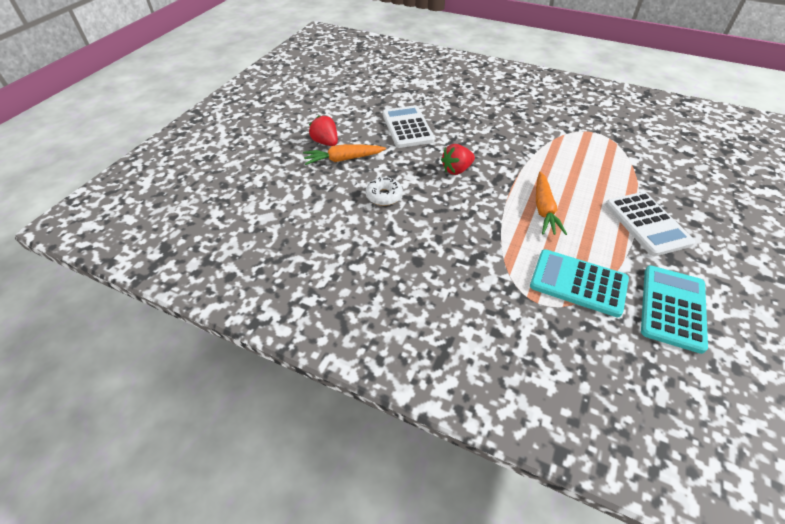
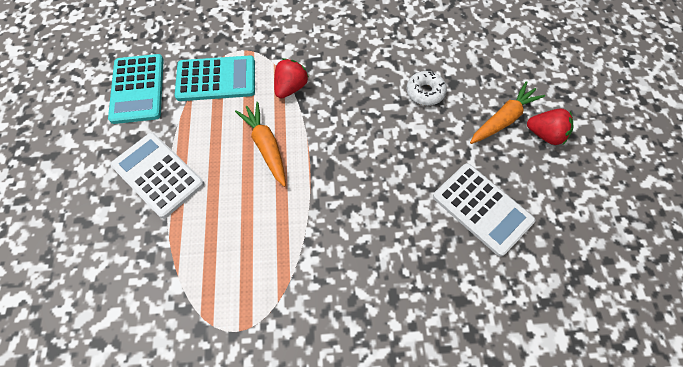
camera: 150 degrees right, 15 degrees up
(456, 170) = (379, 161): red strawberry -> red strawberry (291, 87)

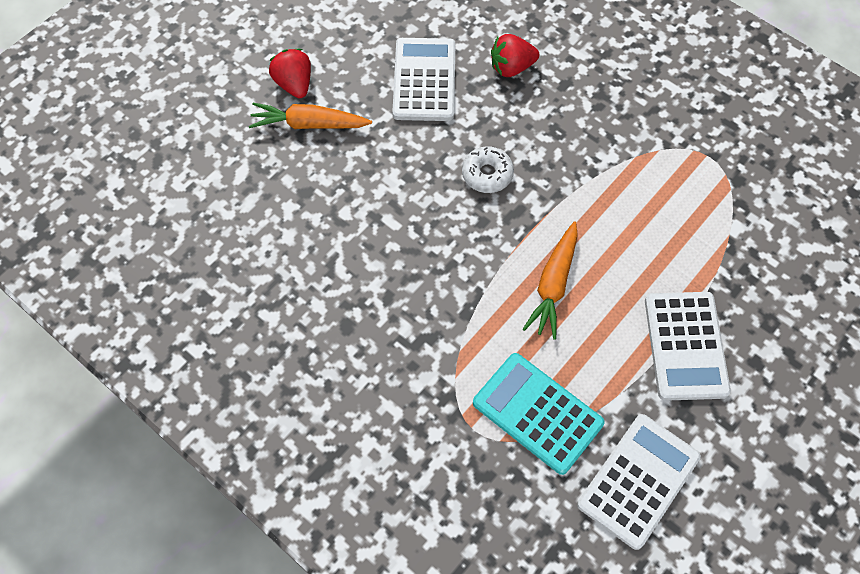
camera: 135 degrees left, 0 degrees up
(137, 89) = (638, 481): turquoise calculator -> white calculator
(291, 87) = (467, 329): red strawberry -> red strawberry (511, 67)
(425, 92) = (342, 207): white donut -> white donut (487, 174)

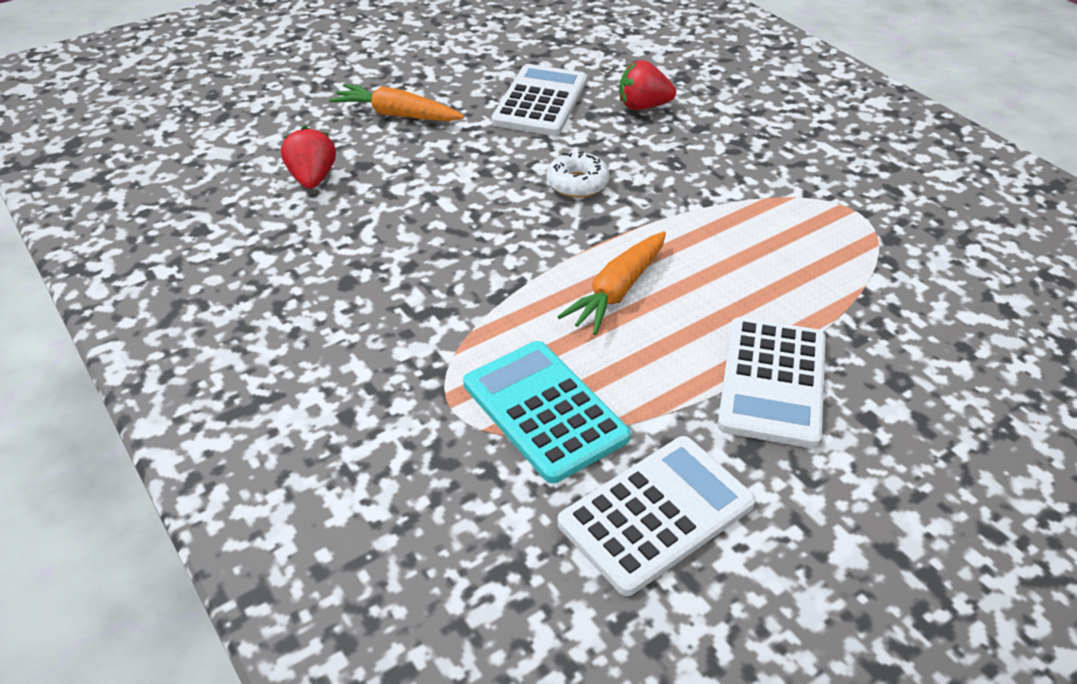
camera: 15 degrees right, 20 degrees down
(294, 84) = (398, 84): red strawberry -> red strawberry (312, 178)

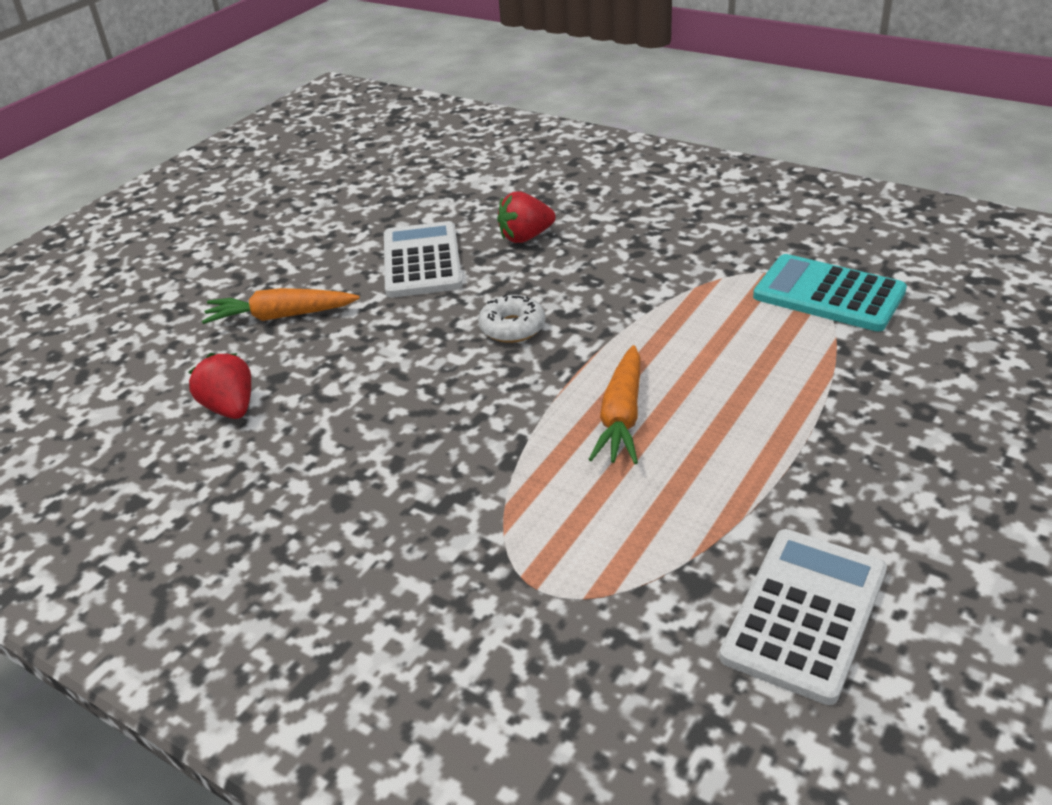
camera: 20 degrees left, 5 degrees down
(544, 411) = (632, 556): turquoise calculator -> turquoise calculator (828, 294)
(772, 382) = (819, 451): white calculator -> none

